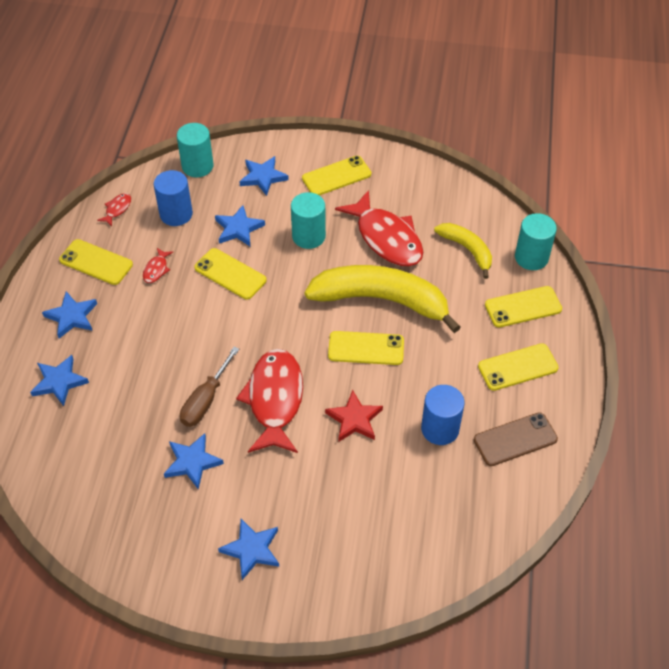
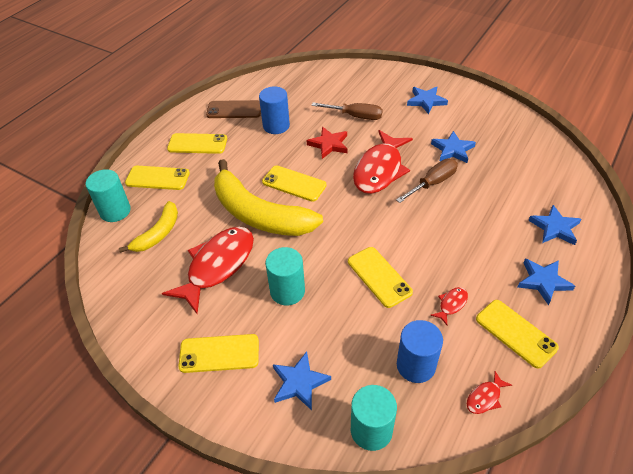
camera: 155 degrees left, 5 degrees down
(238, 228) = (353, 323): blue star -> none
(343, 482) = (355, 116): none -> brown screwdriver
(386, 238) = (217, 266): red fish -> red fish turned 45 degrees clockwise
(467, 250) = (158, 233): yellow banana -> yellow banana turned 135 degrees counterclockwise

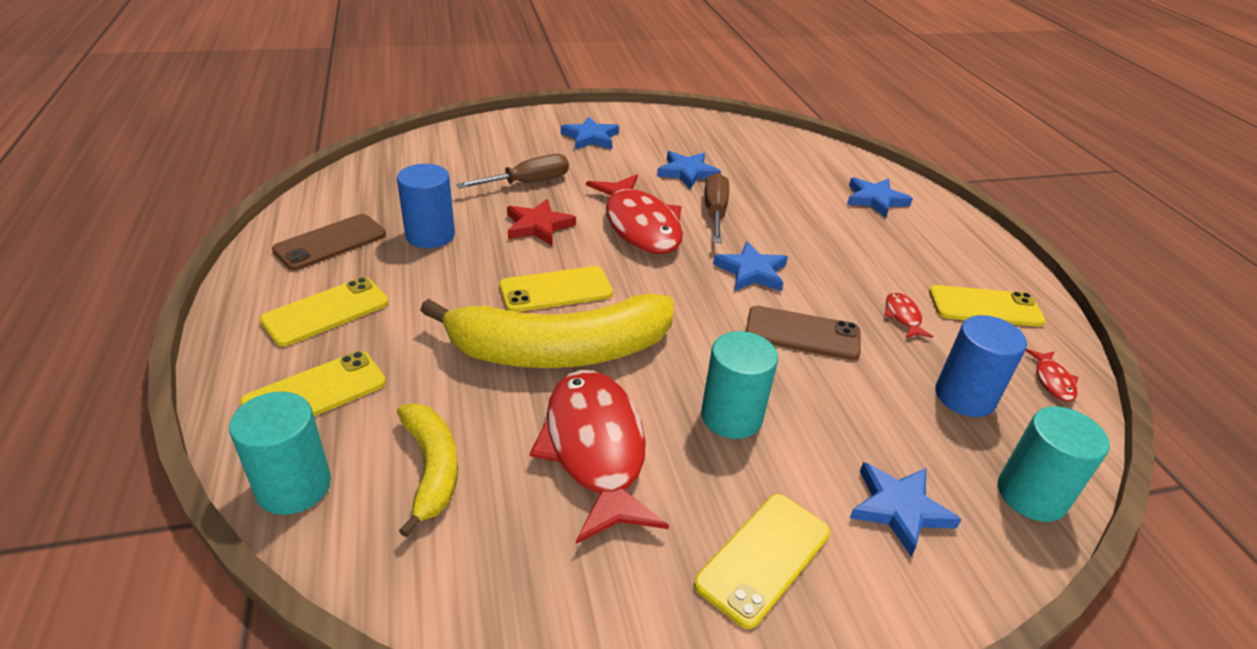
camera: 50 degrees left, 10 degrees down
(379, 277) = (802, 334): yellow phone -> brown phone
(543, 281) = (935, 249): blue star -> blue star (751, 271)

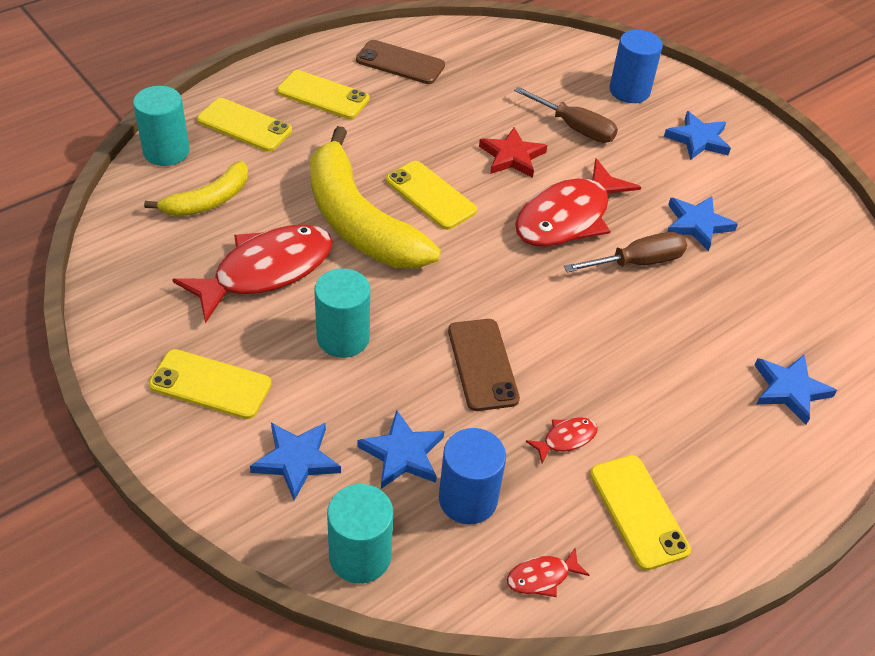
camera: 65 degrees right, 10 degrees up
(430, 235) = (449, 105): blue cylinder -> blue cylinder (629, 91)
(751, 271) = (554, 310): blue star -> blue star (402, 454)

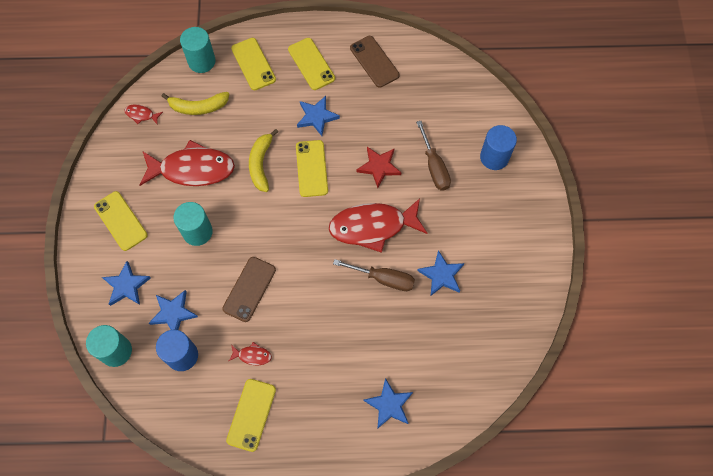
camera: 40 degrees right, 20 degrees up
(358, 221) = (261, 164): yellow banana -> yellow banana, size x0.53
(542, 577) = (181, 415): red fish -> red fish (141, 115)
(698, 139) = (501, 217): blue star -> blue star (317, 117)

